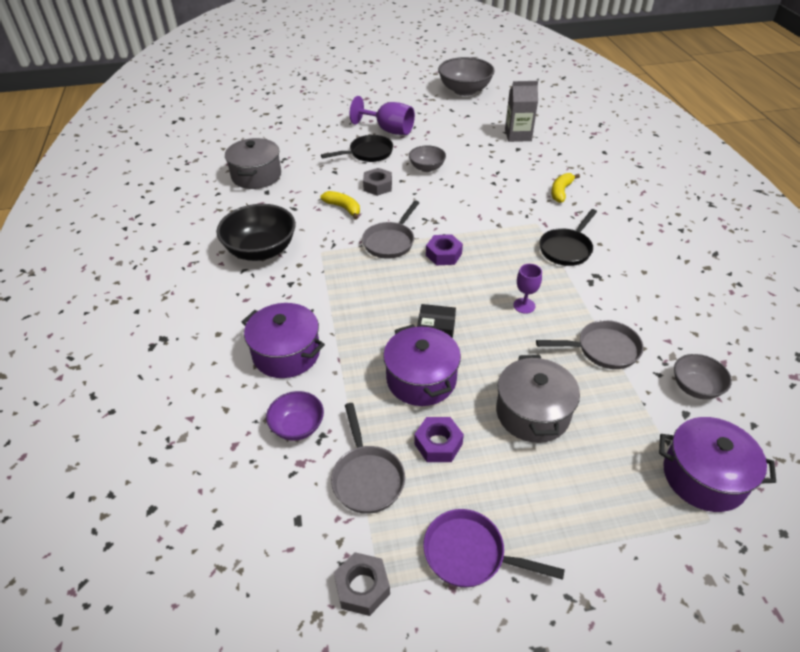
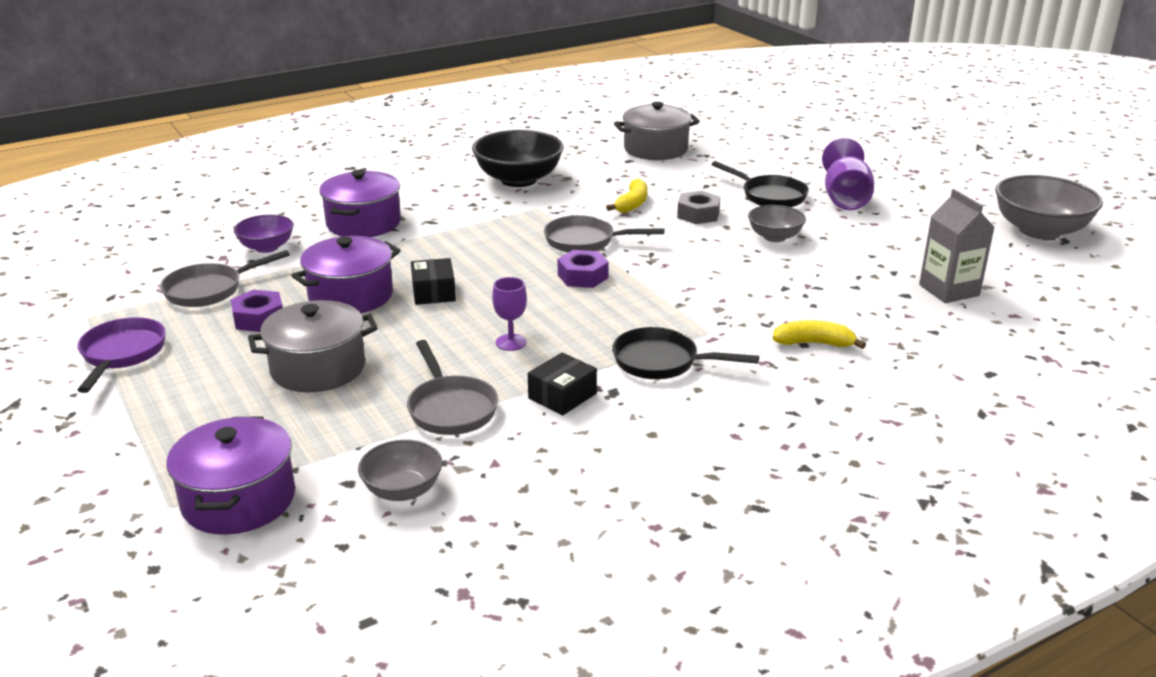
camera: 70 degrees right, 15 degrees down
(362, 587) = (88, 308): grey nut -> none
(597, 297) = (562, 396): none -> black box

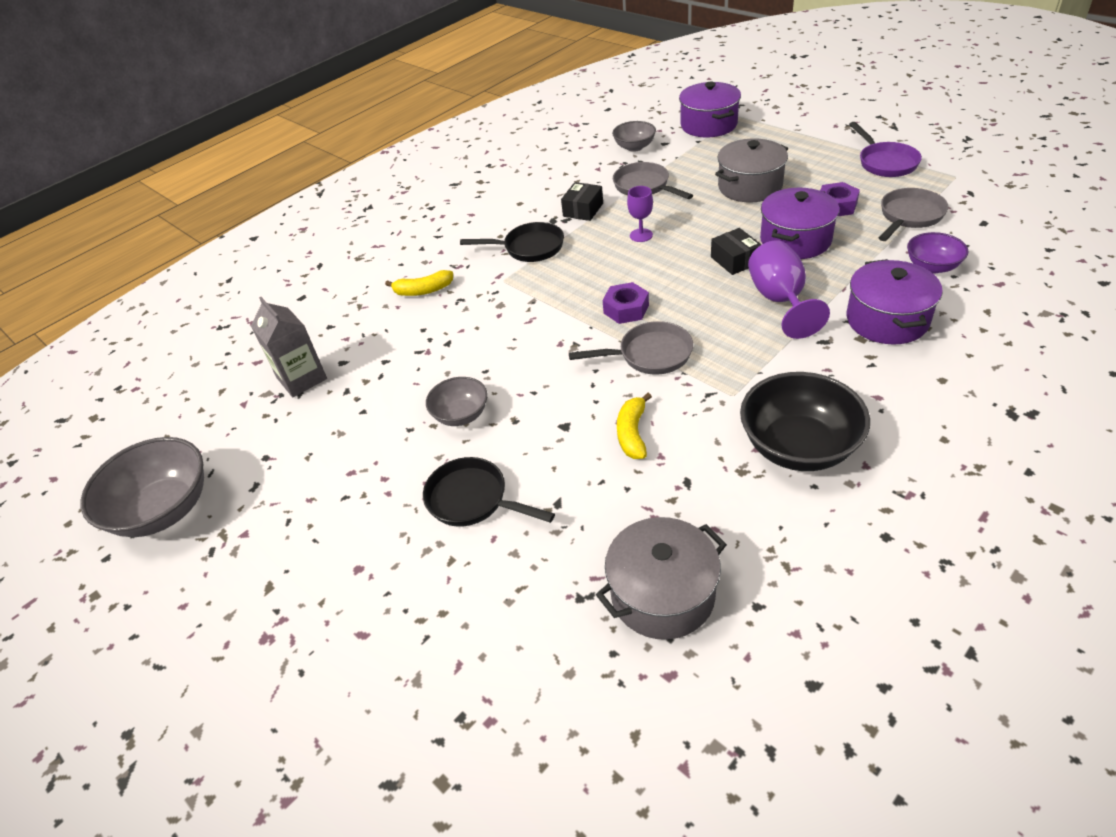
camera: 170 degrees right, 15 degrees up
(698, 214) = (550, 434): grey nut -> none
(845, 198) = (378, 522): purple goblet -> purple goblet (780, 300)

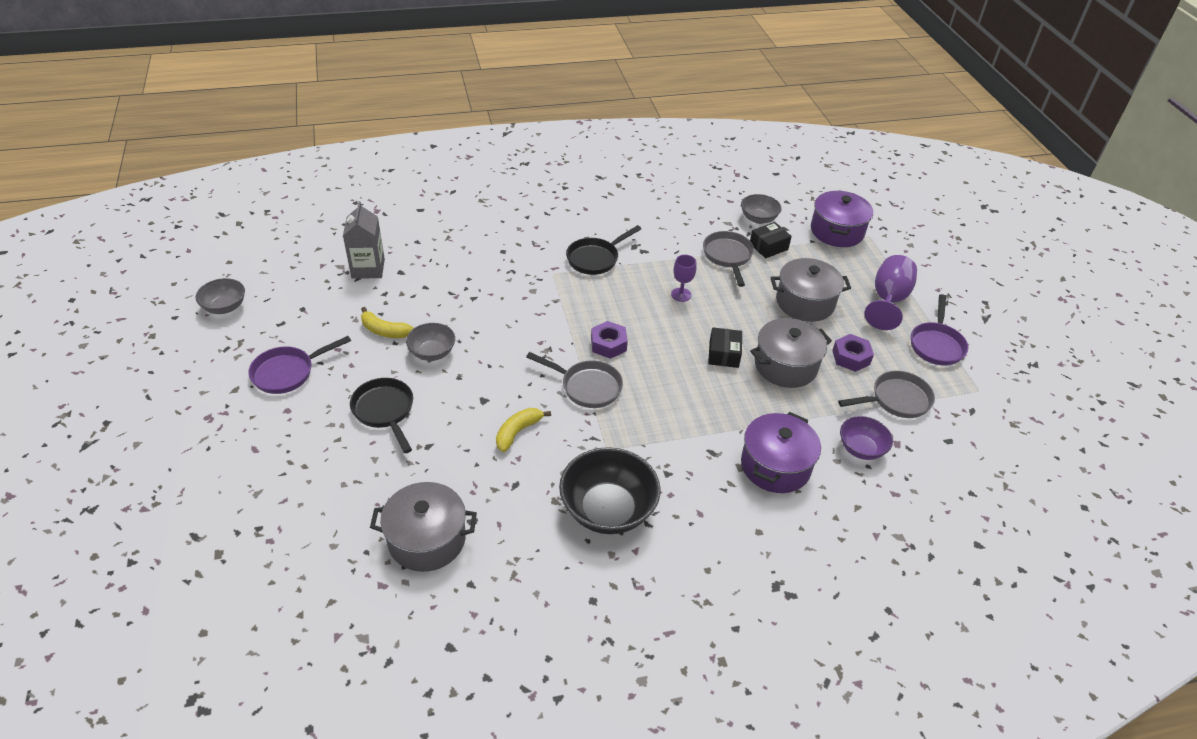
camera: 25 degrees right, 0 degrees up
(164, 510) = (225, 307): grey bowl -> grey bowl, size x0.57
(317, 530) = (288, 372): none -> purple pan
(423, 291) = (496, 250): yellow banana -> yellow banana (384, 331)
(529, 248) = (595, 258): black pan -> black pan turned 105 degrees clockwise
(583, 210) = (663, 250): black box -> black box (768, 247)
(780, 300) = (718, 404): purple goblet -> purple goblet (888, 300)
(795, 240) = (785, 366): purple pot -> grey pot

